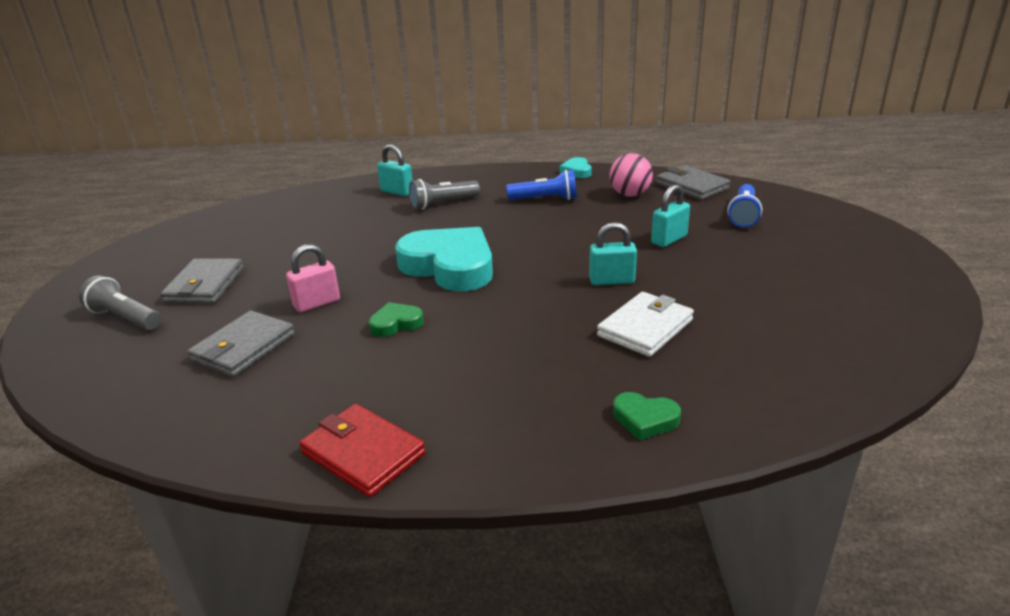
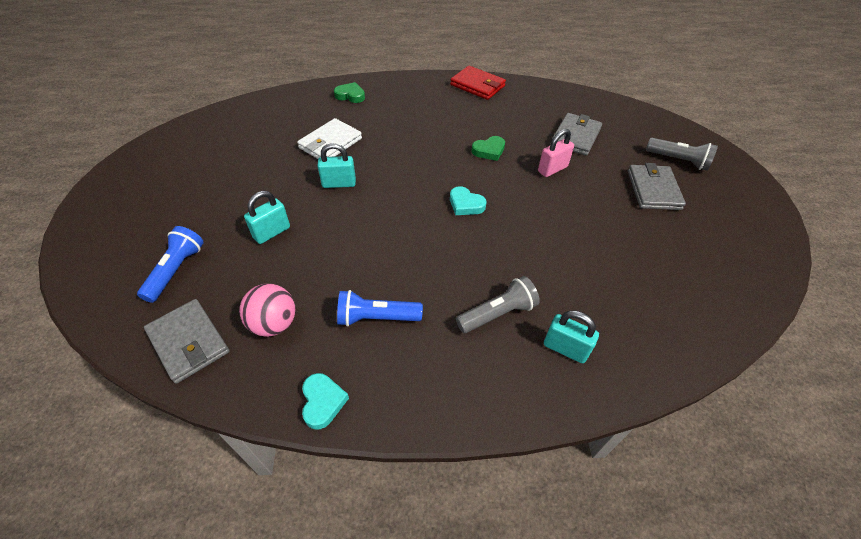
camera: 175 degrees right, 20 degrees up
(449, 266) = (465, 204): turquoise heart -> turquoise heart, size x0.44

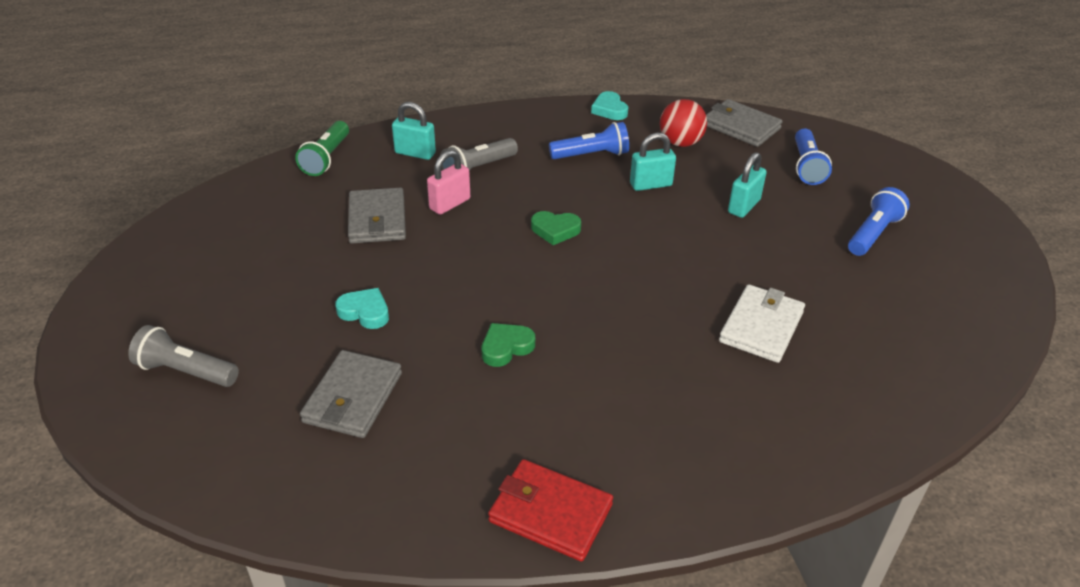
camera: 170 degrees right, 10 degrees down
(194, 194) = (873, 233): none -> blue flashlight
(274, 323) = (680, 143): pink ball -> red ball
(339, 183) = (706, 268): turquoise padlock -> turquoise padlock (650, 184)
(350, 95) = (799, 437): green heart -> green heart (555, 230)
(465, 204) = (528, 262): turquoise heart -> turquoise heart (365, 312)
(552, 169) = (404, 328): pink padlock -> pink padlock (450, 204)
(653, 190) = (256, 314): grey wallet -> grey wallet (377, 220)
(662, 353) = (326, 158): none -> green flashlight

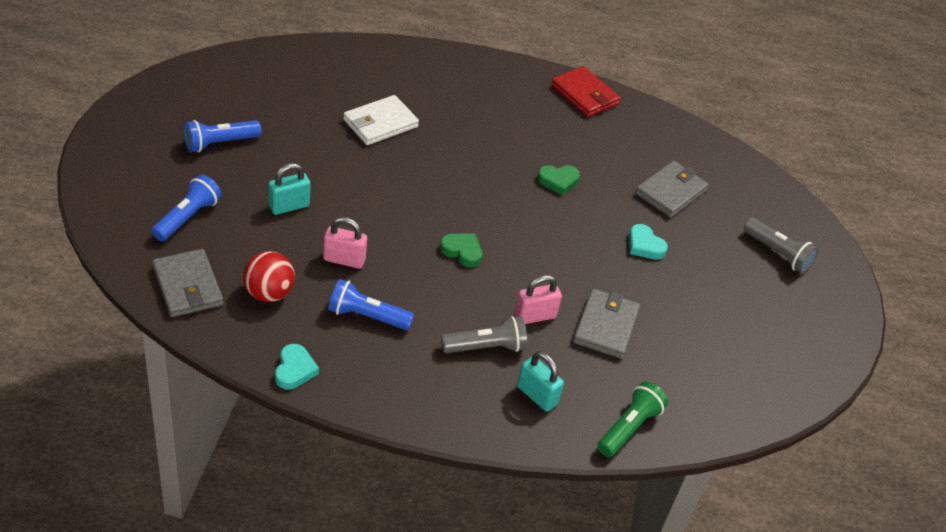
camera: 160 degrees left, 5 degrees up
(650, 184) = (344, 260): turquoise padlock -> pink padlock

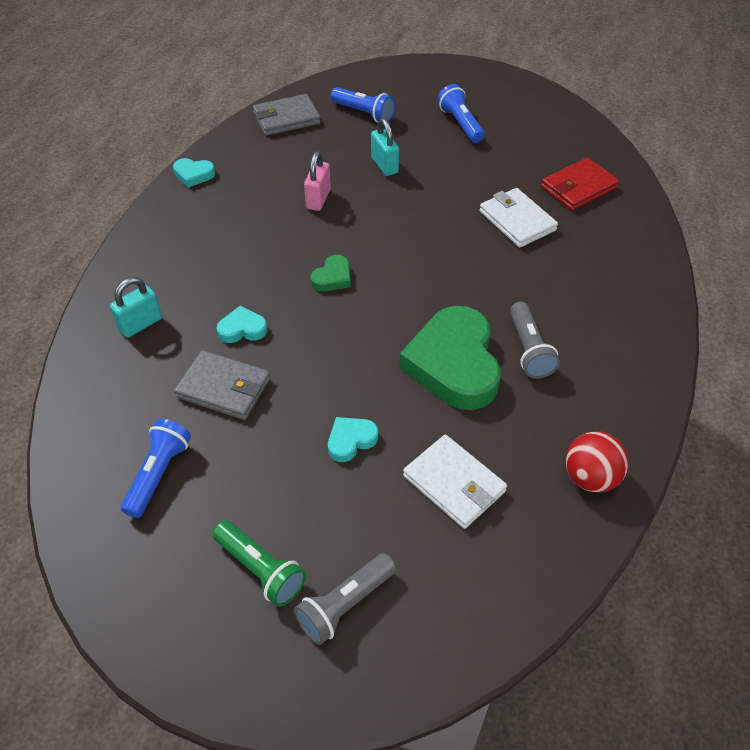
camera: 100 degrees right, 5 degrees up
(269, 293) = (278, 158): red ball -> red ball (590, 477)
(366, 316) = (249, 213): blue flashlight -> blue flashlight (158, 474)
(486, 347) = (205, 290): grey flashlight -> grey flashlight (529, 350)
(535, 316) = (242, 329): pink padlock -> turquoise heart
(558, 181) = (454, 364): green heart -> green heart, size x2.26
(585, 95) = (632, 405): red wallet -> red wallet (578, 187)
(629, 427) = (86, 394): green flashlight -> green flashlight (261, 570)
(671, 192) = (454, 484): grey wallet -> white wallet

